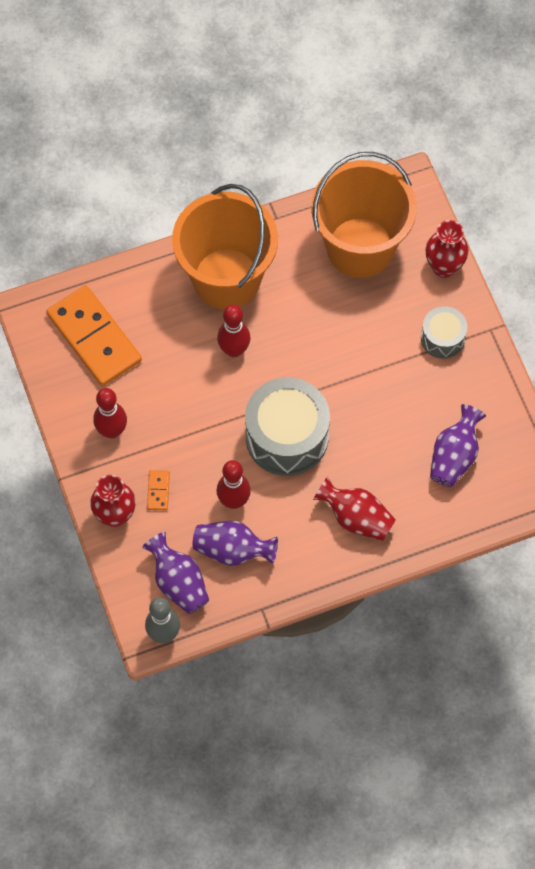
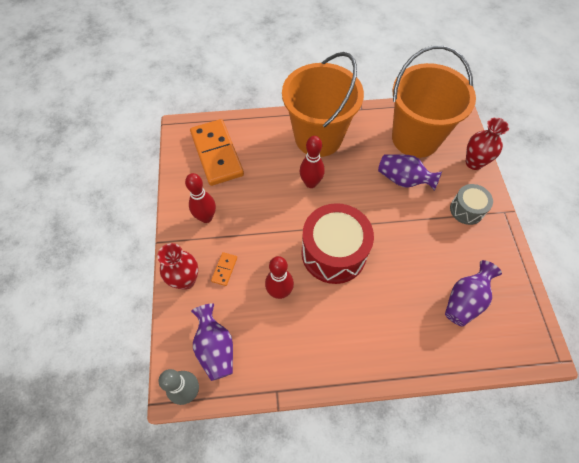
camera: 15 degrees right, 5 degrees down
(232, 550) = (267, 332): purple vase -> purple vase (403, 180)
(287, 437) = (333, 253): grey drum -> red drum
(356, 517) = (375, 331): red vase -> none

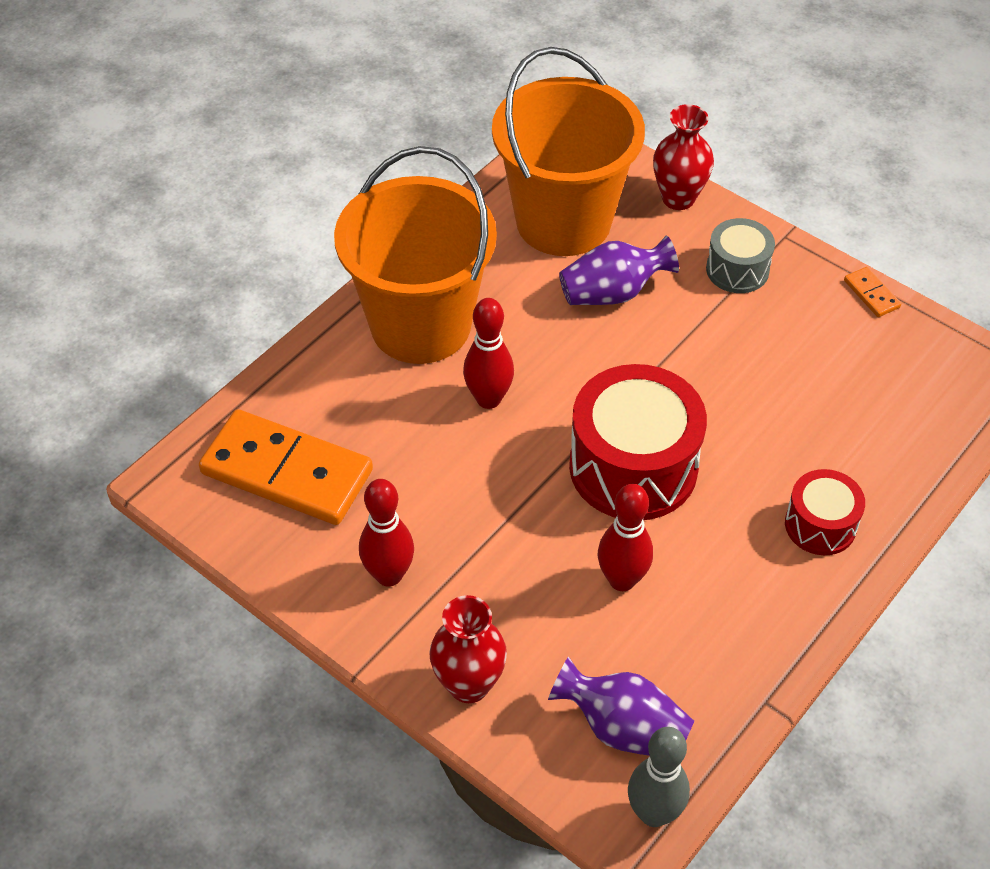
camera: 45 degrees left, 10 degrees down
(224, 269) = (508, 620): orange domino -> orange domino (871, 294)
(381, 342) = (820, 525): none -> red drum
(464, 300) = (858, 387): purple vase -> none

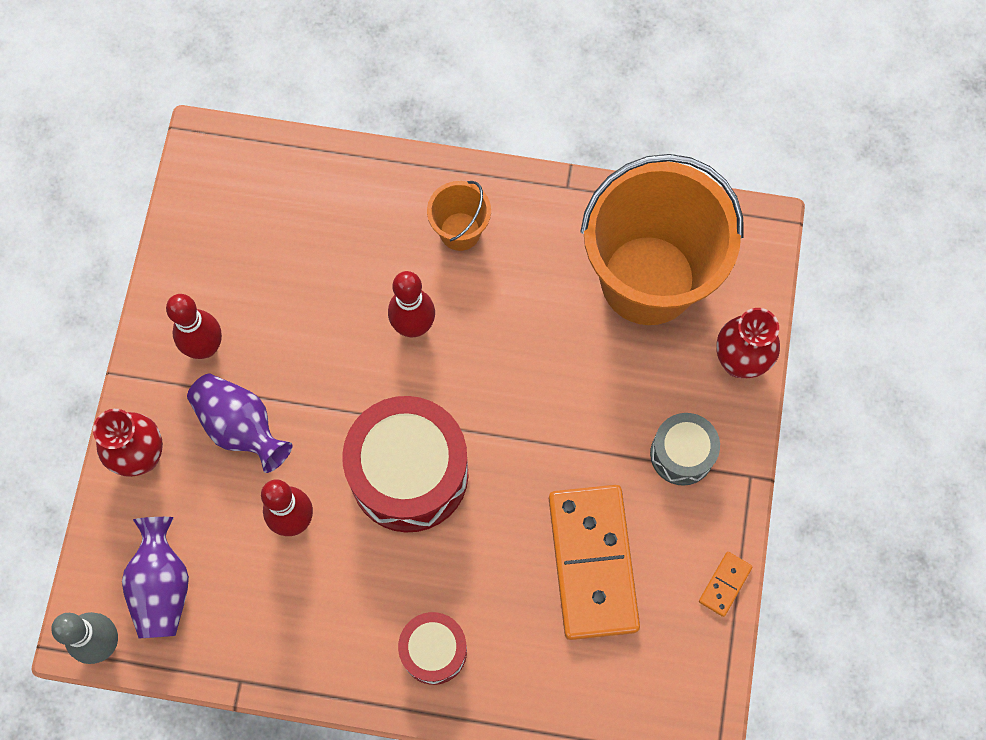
camera: 60 degrees right, 20 degrees up
(286, 472) = (257, 220): orange domino -> orange domino (592, 563)
(420, 325) = (460, 231): orange bucket -> orange bucket, size x0.44
(613, 293) = (588, 363): purple vase -> purple vase (241, 427)

